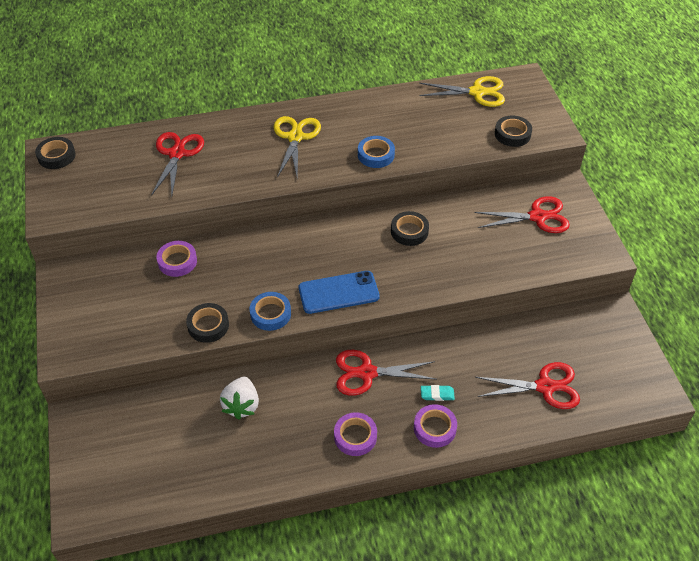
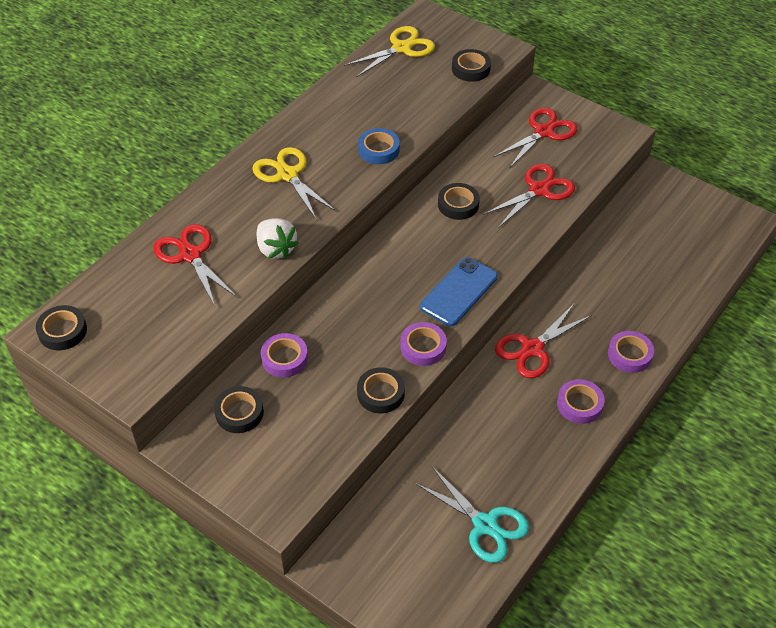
camera: 40 degrees left, 0 degrees up
(113, 277) = (239, 413): none -> black tape
(196, 468) = (485, 524): none -> turquoise scissors
(242, 405) = (462, 447): white strawberry -> white strawberry (276, 249)
(270, 314) = (423, 347): blue tape -> purple tape
(437, 394) = (603, 328): turquoise eraser -> none
(545, 386) = (671, 267): red scissors -> red scissors (539, 190)

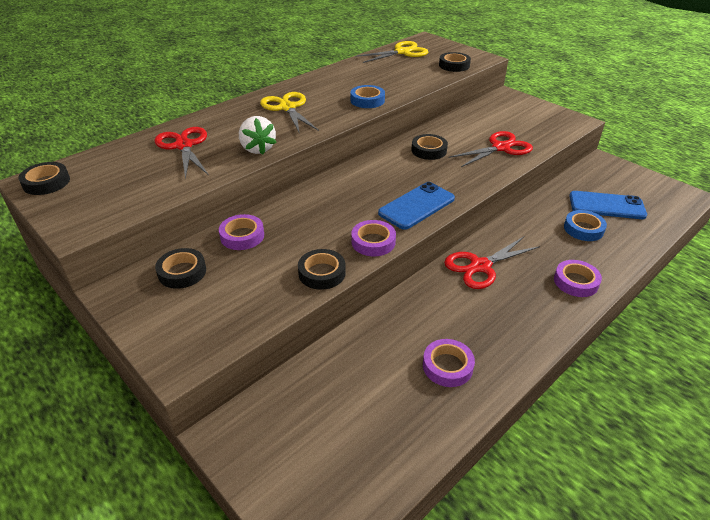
camera: 10 degrees right, 10 degrees down
(485, 524) = (406, 417): turquoise scissors -> none
(543, 132) = (509, 115): red scissors -> none
(579, 404) = (522, 317): purple tape -> purple tape (447, 366)
(636, 284) = (583, 229): none -> blue tape
(660, 247) = (606, 206): none -> blue phone

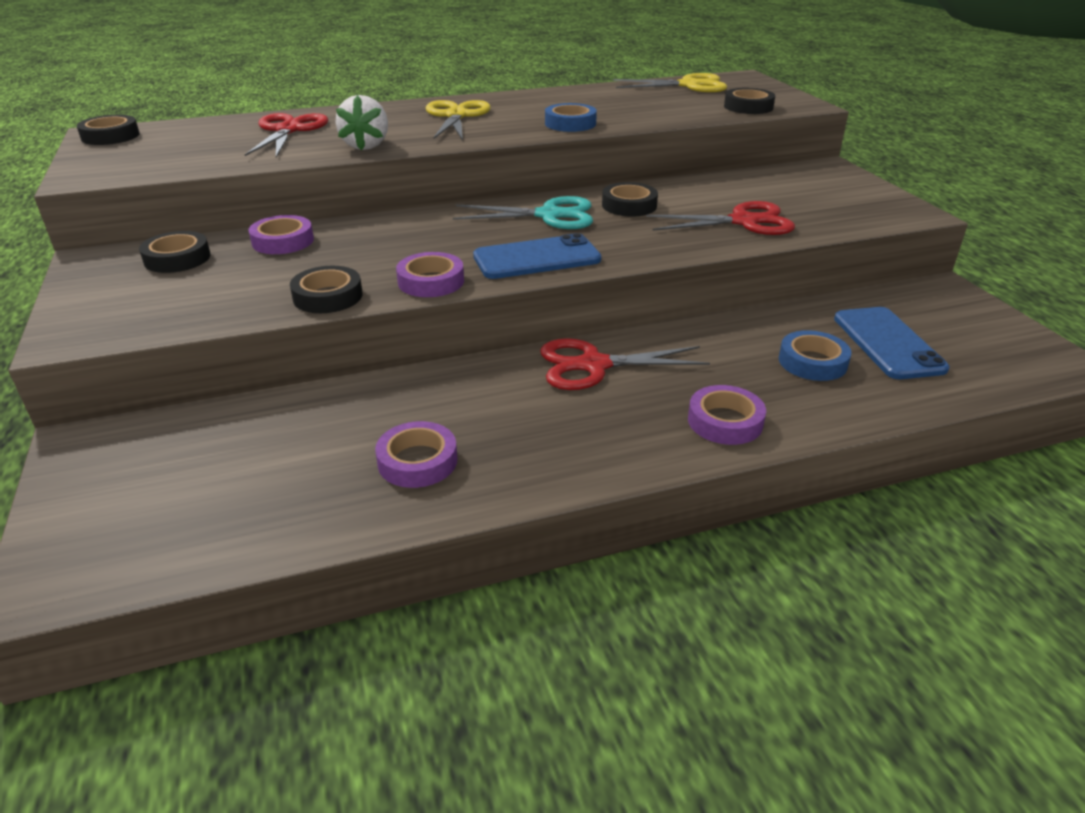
camera: 25 degrees right, 5 degrees down
(390, 170) = (549, 215): none -> turquoise scissors
(606, 206) = (887, 343): blue phone -> blue phone turned 45 degrees clockwise

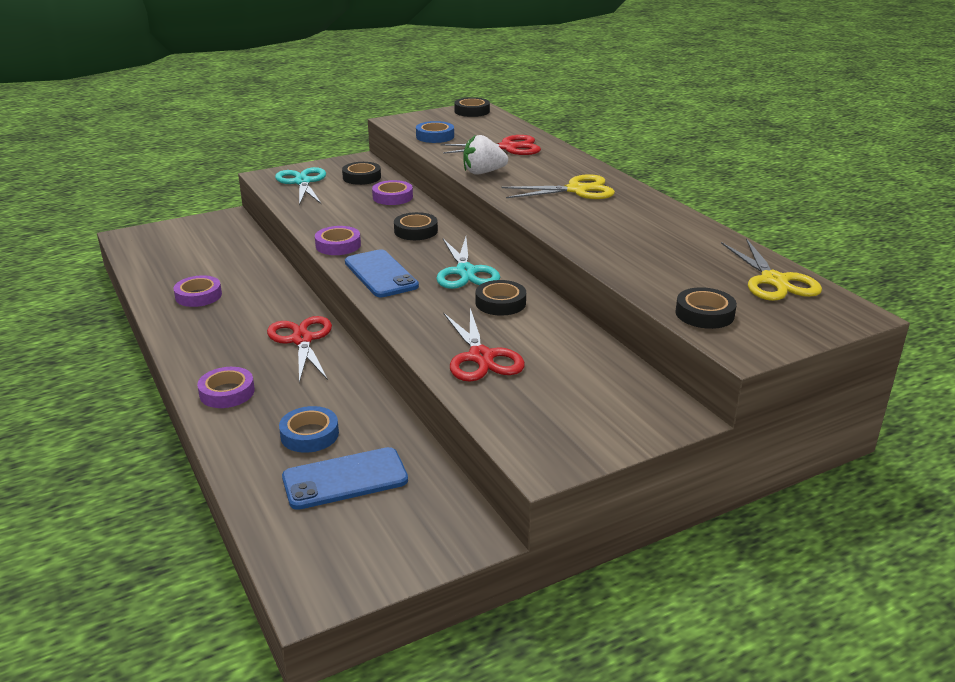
camera: 80 degrees right, 5 degrees down
(143, 305) = (302, 182): none -> turquoise scissors
(328, 296) = (314, 221): black tape -> black tape (416, 231)
(570, 123) = (581, 232): blue tape -> blue tape (435, 136)

